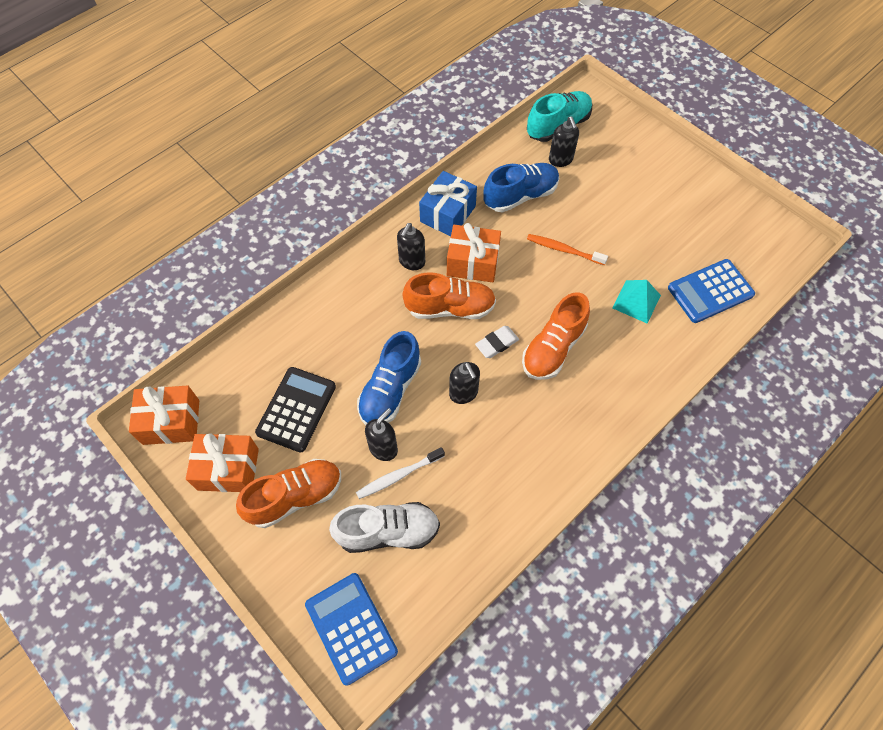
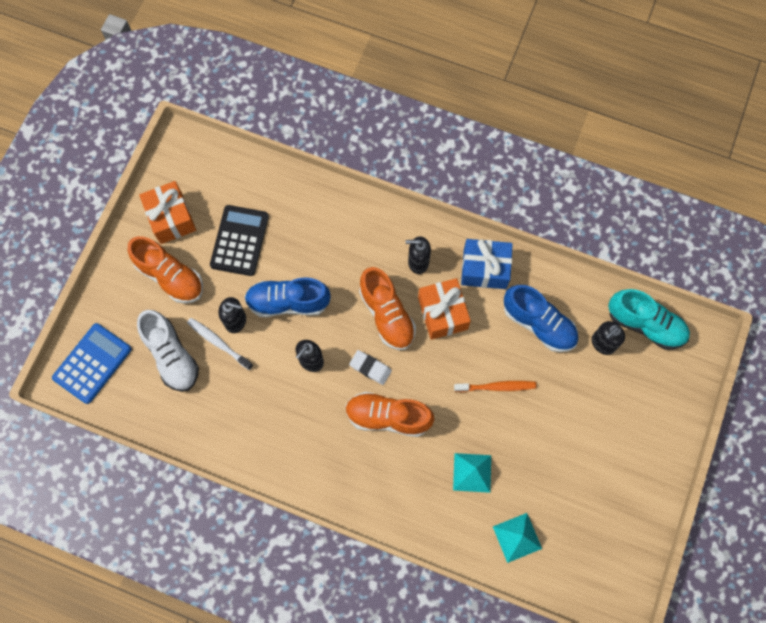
camera: 65 degrees right, 10 degrees up
(171, 422) = (190, 158): orange gift -> none
(296, 409) = (239, 241): black calculator -> black calculator turned 75 degrees counterclockwise
(564, 250) = (497, 387): orange toothbrush -> orange toothbrush turned 90 degrees clockwise
(710, 291) = (517, 537): blue calculator -> turquoise pyramid

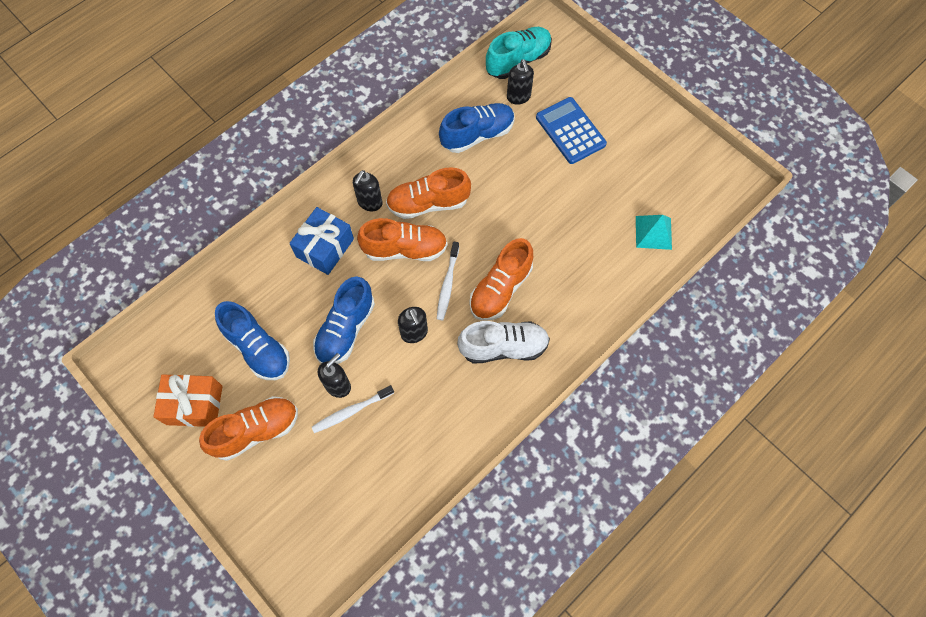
camera: 65 degrees left, 5 degrees down
(92, 363) = (305, 549): blue calculator -> blue calculator (570, 131)
(171, 356) = (340, 463): white shoe -> white shoe (503, 347)
(239, 241) = (258, 348): black calculator -> blue shoe
(370, 368) = (447, 284): white eraser -> white toothbrush
(442, 313) = (428, 203): orange gift -> orange shoe
(472, 472) = (582, 242): turquoise pyramid -> none
(484, 269) = (406, 153): blue gift -> blue gift (325, 248)
(497, 387) = (516, 190): orange toothbrush -> none

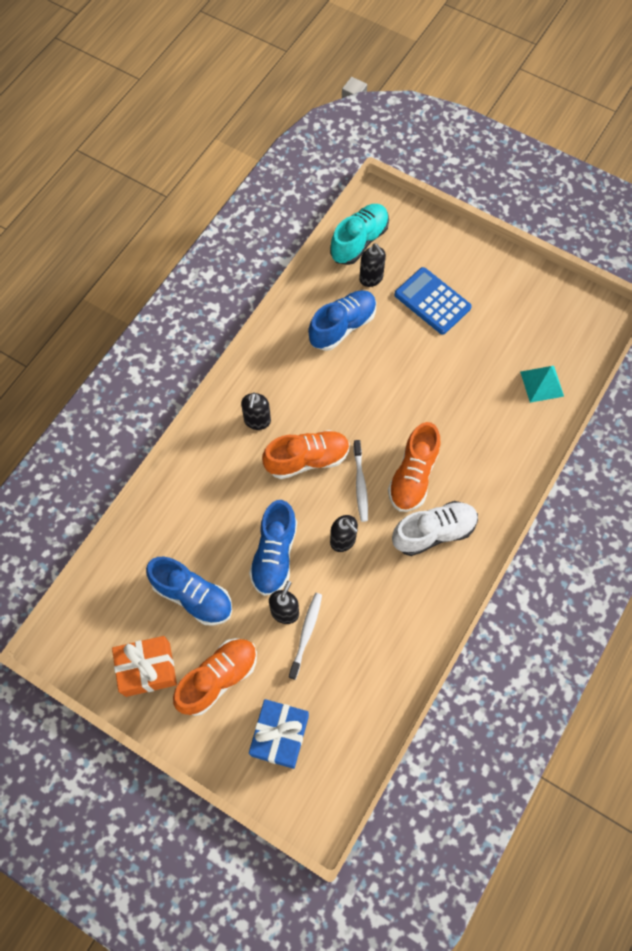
camera: 15 degrees left, 0 degrees up
(325, 248) = (227, 478): blue gift -> blue gift (280, 735)
(351, 411) = (306, 634): white toothbrush -> white toothbrush turned 150 degrees clockwise
(428, 203) = (315, 408): orange shoe -> none

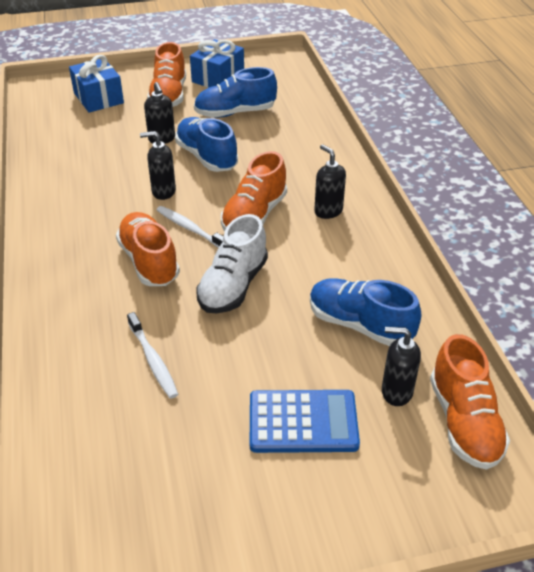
camera: 135 degrees right, 25 degrees down
(147, 669) = (218, 78): orange gift -> blue gift
(306, 634) = (133, 139): white toothbrush -> white toothbrush (153, 360)
(342, 326) = (359, 325): blue shoe -> blue shoe turned 120 degrees clockwise
(359, 241) = (464, 422): turquoise shoe -> orange shoe
(433, 532) = (90, 239): white shoe -> white shoe (233, 286)
(542, 384) = (83, 430): turquoise pyramid -> none

